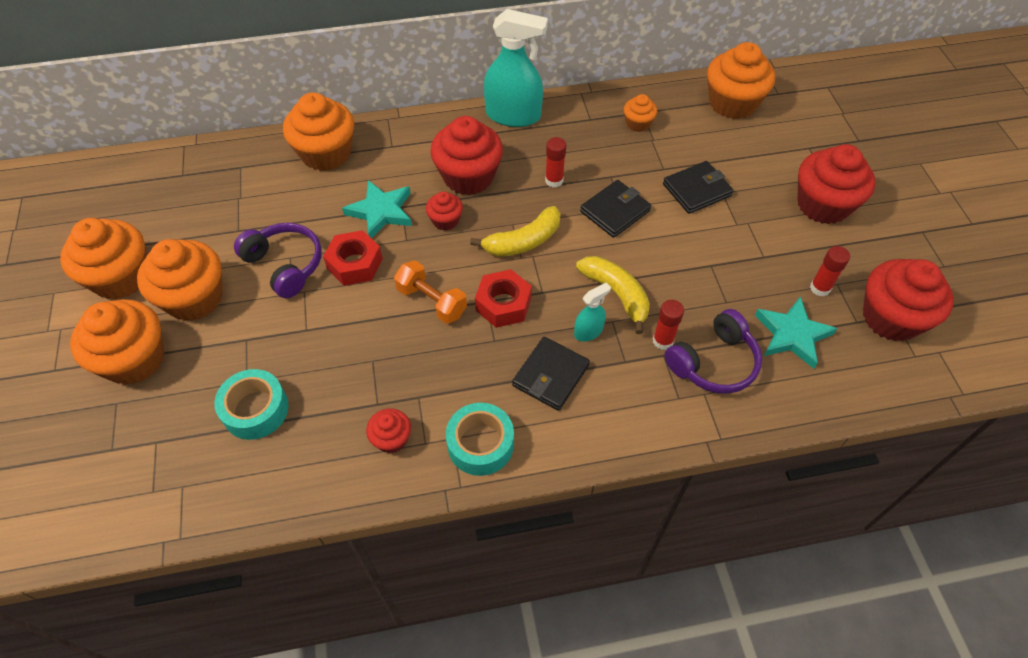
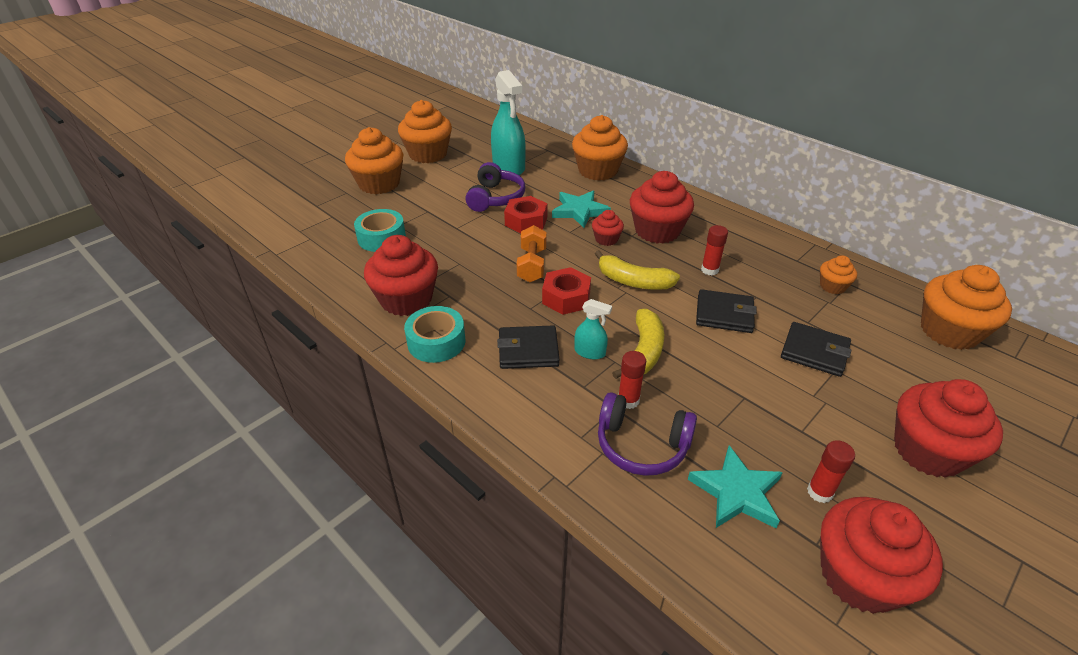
camera: 55 degrees right, 15 degrees down
(194, 298) = (438, 181): orange cupcake -> none
(391, 439) = (406, 299): red cupcake -> red cupcake, size x1.99
(513, 115) = (741, 224): turquoise spray bottle -> turquoise spray bottle (509, 167)

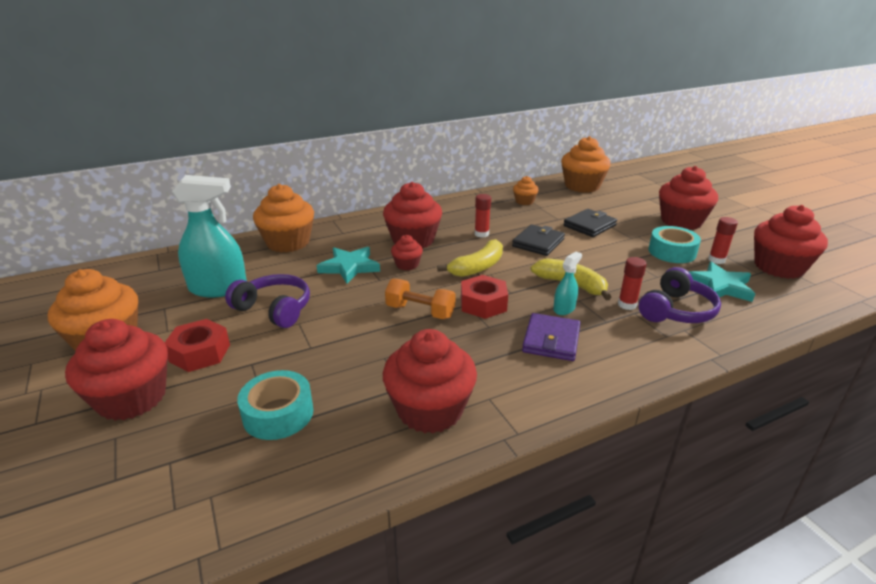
camera: 70 degrees left, 10 degrees down
(379, 184) = (132, 398): orange cupcake -> red cupcake
(436, 342) = (518, 397): turquoise tape -> turquoise tape (672, 252)
(526, 221) = (340, 299): red nut -> red nut (200, 353)
(528, 350) = (551, 340): black wallet -> purple wallet

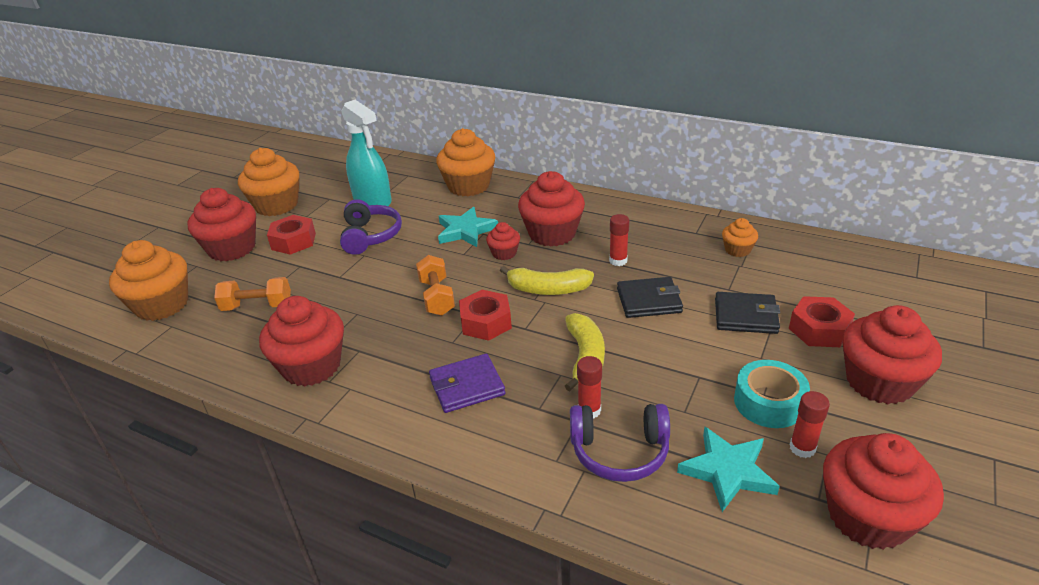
camera: 55 degrees right, 5 degrees up
(278, 414) = (257, 306): turquoise tape -> orange dumbbell
(564, 308) = (532, 372): turquoise spray bottle -> none
(582, 186) = (854, 267): orange cupcake -> orange cupcake (162, 305)
(624, 215) = (819, 329): none -> red nut

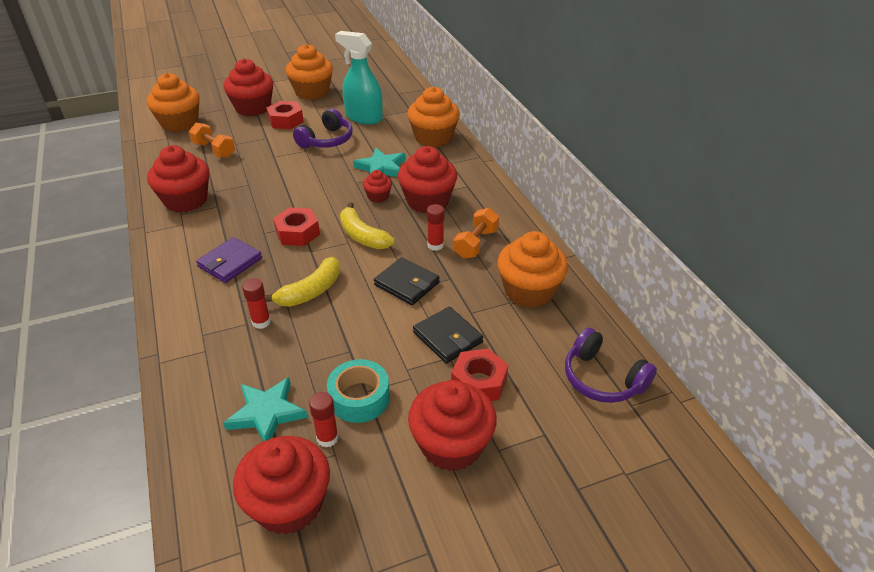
camera: 40 degrees right, 5 degrees up
(372, 201) = (363, 117): turquoise spray bottle -> turquoise spray bottle turned 120 degrees clockwise
(437, 297) = (299, 201): orange dumbbell -> orange dumbbell (476, 243)
(467, 386) = (230, 262): purple wallet -> purple wallet turned 75 degrees counterclockwise
(619, 451) = (236, 356): purple headphones -> purple headphones (602, 379)
(737, 250) = (529, 291): orange cupcake -> orange cupcake, size x1.99

